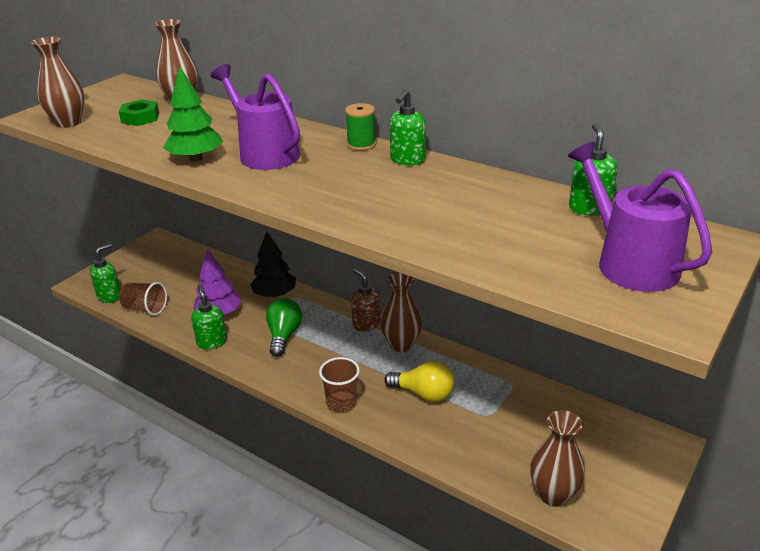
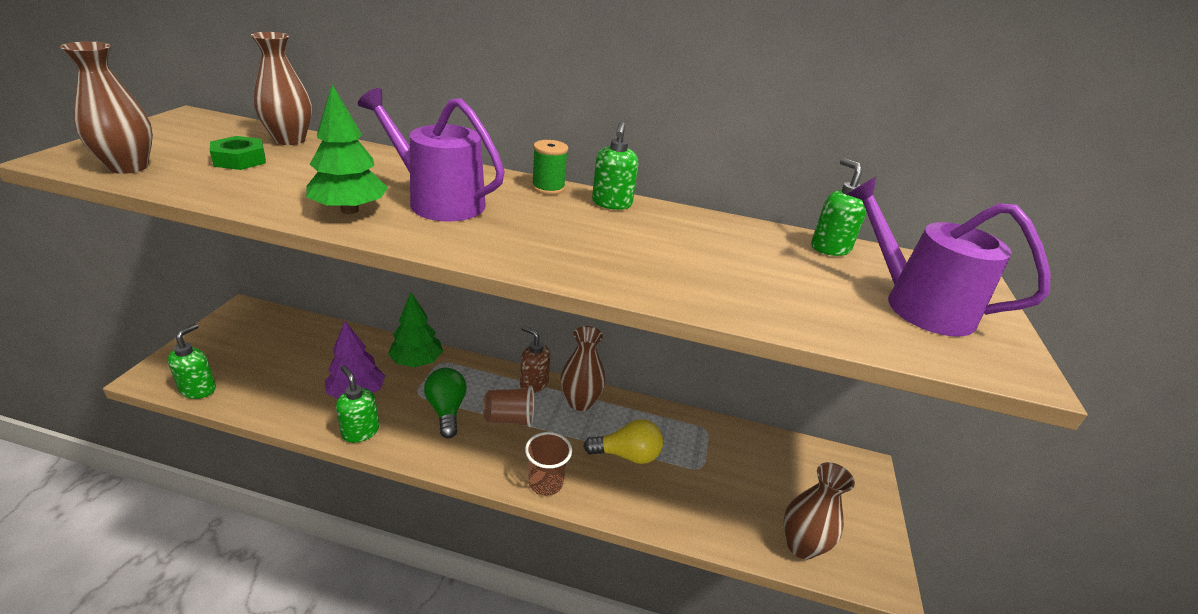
camera: 25 degrees left, 0 degrees up
(145, 309) = (255, 400): brown cup -> brown cup (509, 419)
(274, 294) = (417, 362): black tree -> green tree

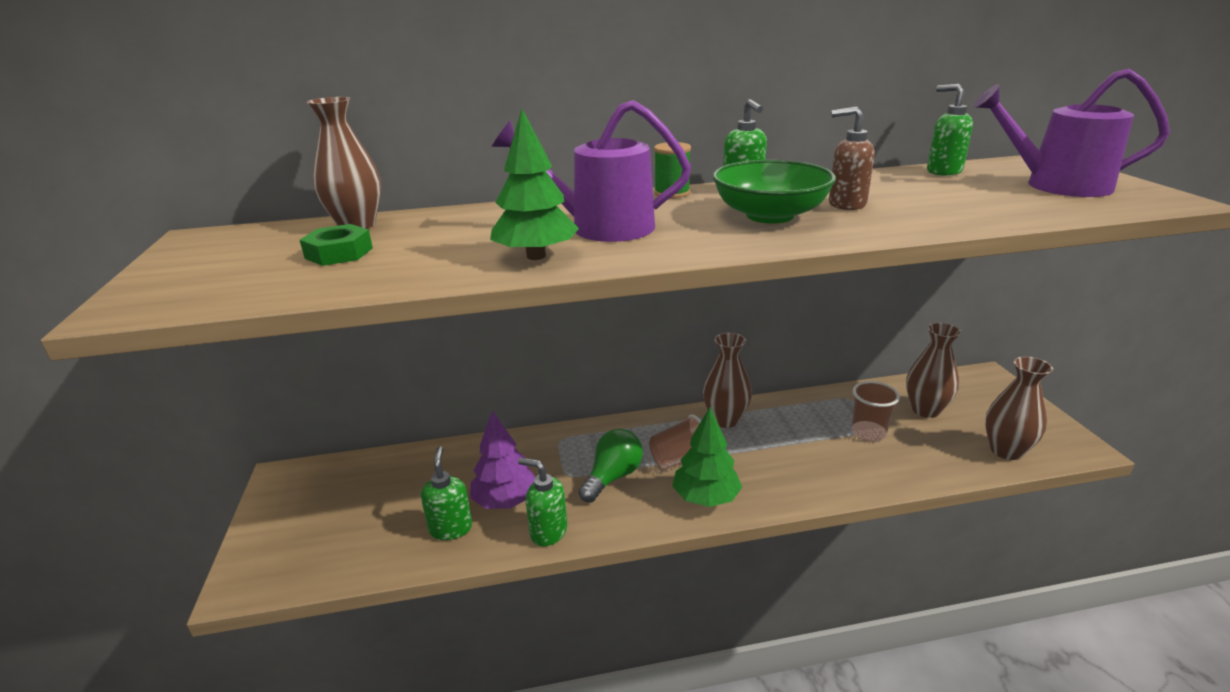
camera: 20 degrees left, 5 degrees down
(128, 167) = (223, 293): brown vase -> brown vase (925, 410)
(198, 389) = (318, 572): green soap dispenser -> green soap dispenser (451, 528)
(417, 362) = (535, 448): green tree -> green tree (706, 498)
(446, 410) = (613, 477): green light bulb -> green light bulb turned 75 degrees clockwise
(533, 384) = (668, 422): brown soap dispenser -> brown soap dispenser (846, 204)
(545, 483) = (768, 496): brown cup -> brown cup (868, 432)
(584, 238) = (770, 215): none -> green bowl
(627, 455) = (810, 444): yellow light bulb -> none

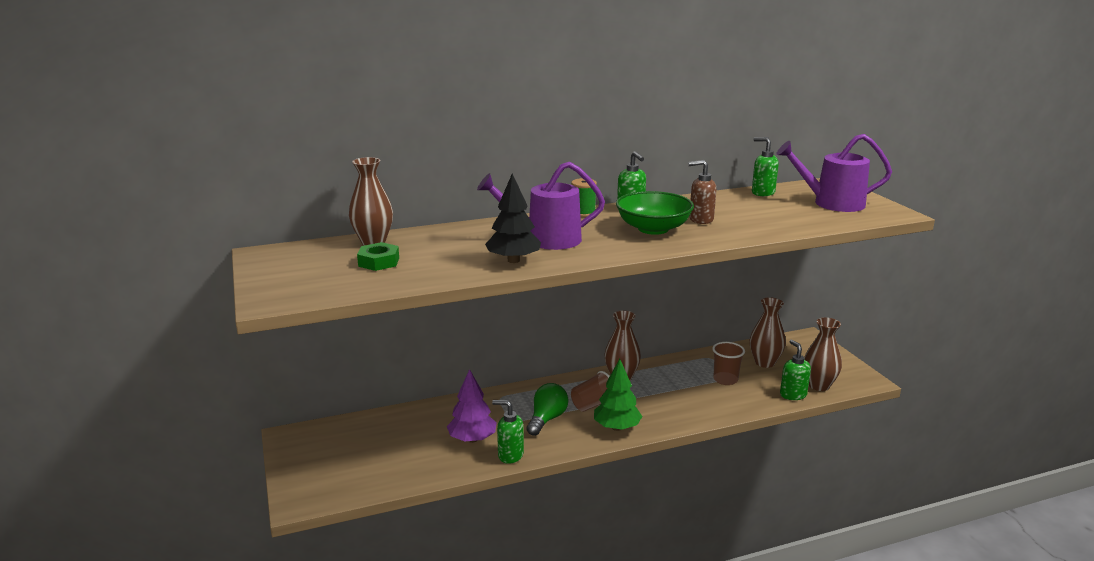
camera: 10 degrees left, 5 degrees down
(451, 528) = (438, 458): green soap dispenser -> green soap dispenser (793, 395)
(536, 256) = (513, 260): green tree -> black tree

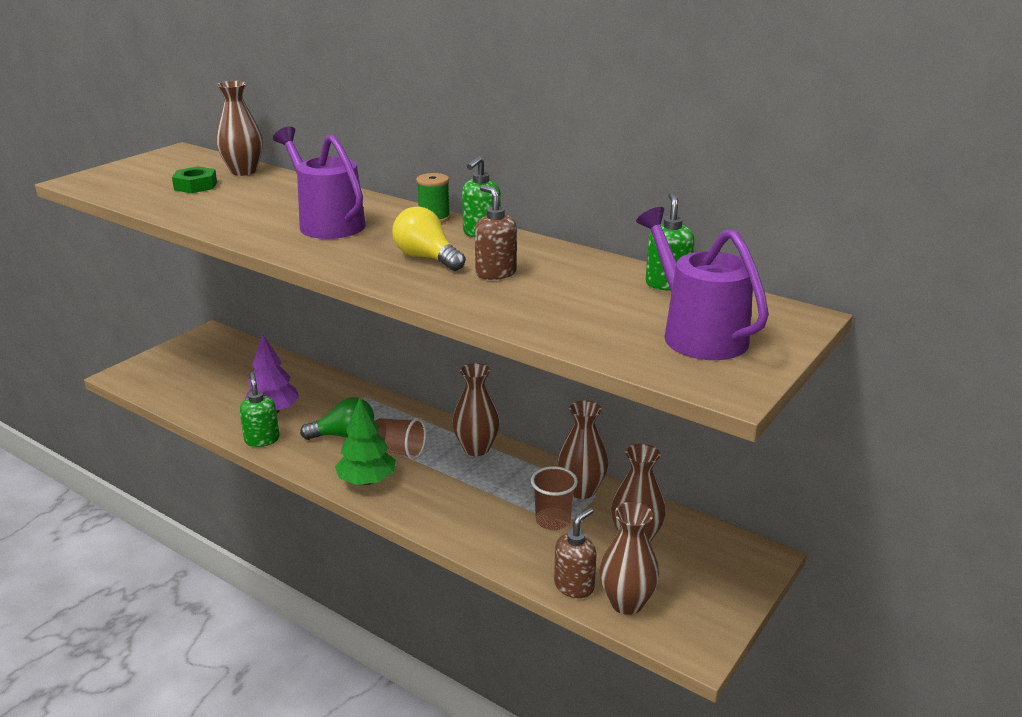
camera: 55 degrees right, 5 degrees up
(513, 260) = (251, 226): black tree -> none
(653, 229) = (426, 258): green bowl -> yellow light bulb
(703, 361) = (581, 490): none -> brown vase
(793, 395) = (574, 586): green soap dispenser -> brown soap dispenser

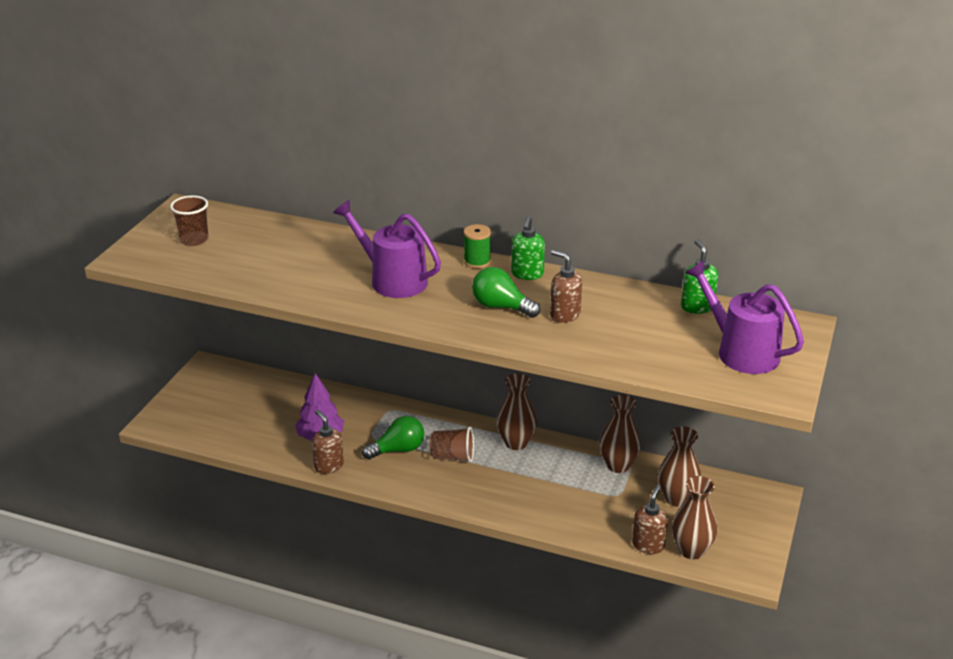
camera: 15 degrees left, 5 degrees up
(195, 186) = (240, 250): green nut -> none
(243, 171) = (268, 226): brown vase -> none
(262, 440) = (328, 466): green soap dispenser -> brown soap dispenser
(367, 481) = (441, 488): green tree -> none
(426, 258) = (501, 307): yellow light bulb -> green light bulb
(553, 520) = (608, 495): brown cup -> brown cup (194, 240)

